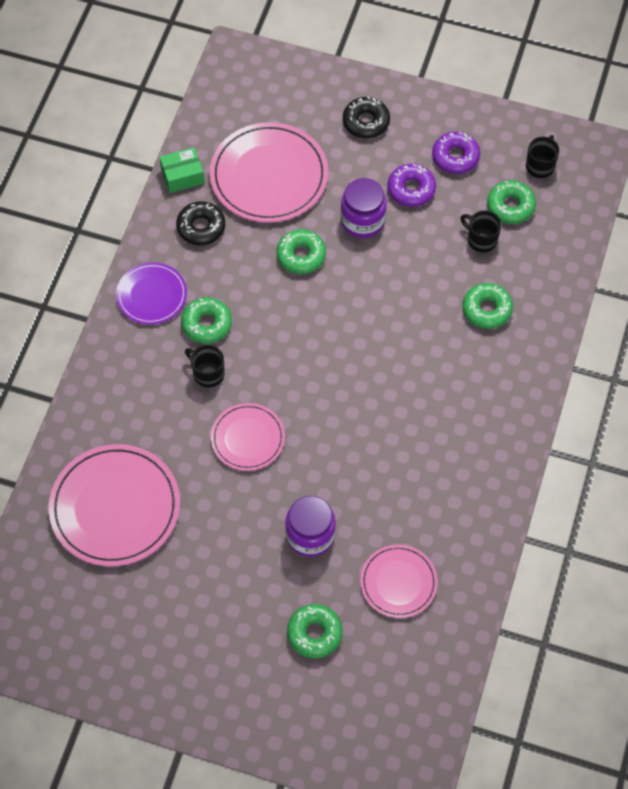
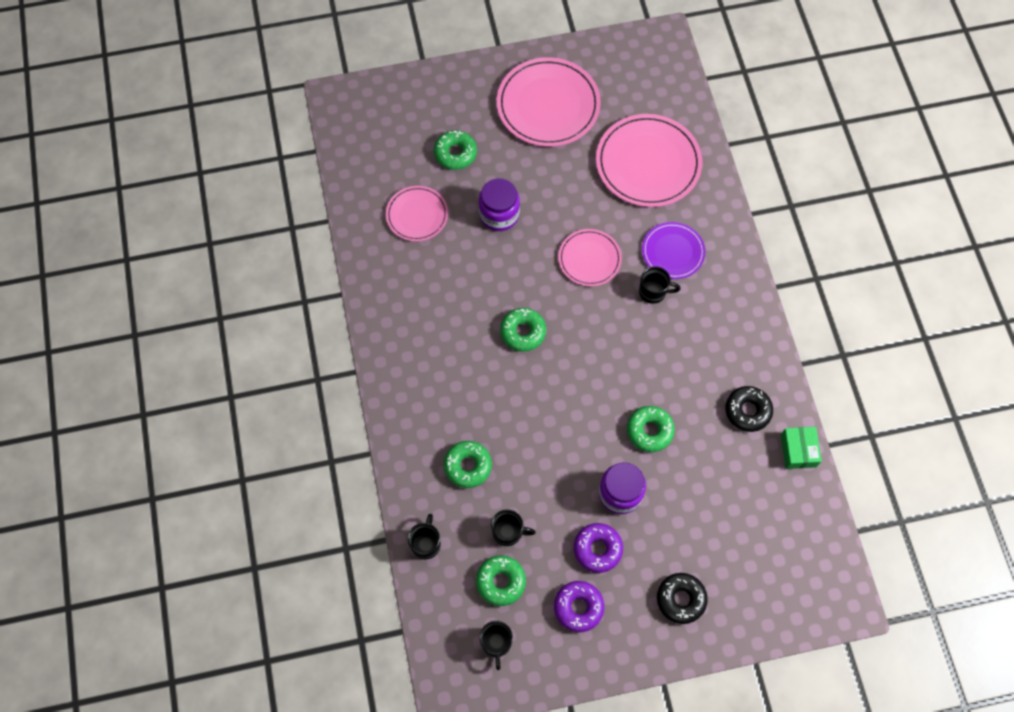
camera: 150 degrees right, 5 degrees up
(151, 295) = (742, 330): purple plate -> purple plate (673, 252)
(182, 176) = (798, 450): green box -> green box turned 45 degrees counterclockwise
(207, 324) = (682, 330): green donut -> green donut (523, 332)
(269, 176) = (727, 492): pink plate -> pink plate (548, 105)
(560, 266) = (426, 543): none -> black mug

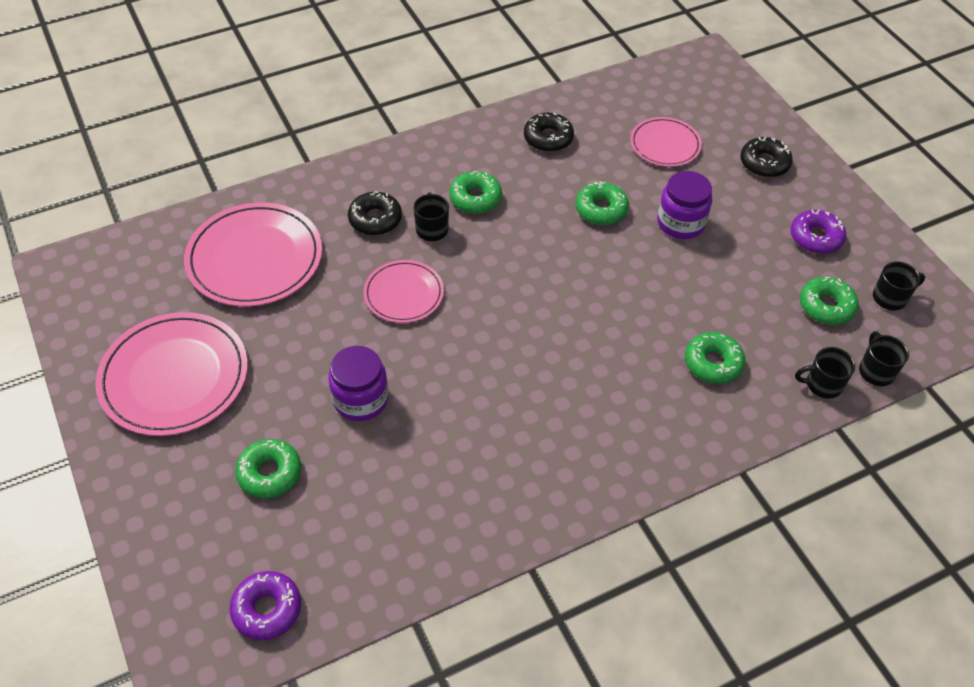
camera: 105 degrees left, 15 degrees down
(417, 215) = (381, 499): pink plate -> pink plate (665, 144)
(508, 532) = (769, 310): black mug -> black mug (876, 371)
(523, 332) = (522, 342): green donut -> green donut (475, 198)
(597, 549) = (748, 232): purple donut -> purple donut (267, 609)
(673, 252) = (375, 219): purple plate -> black donut
(798, 450) = (575, 99): green box -> none

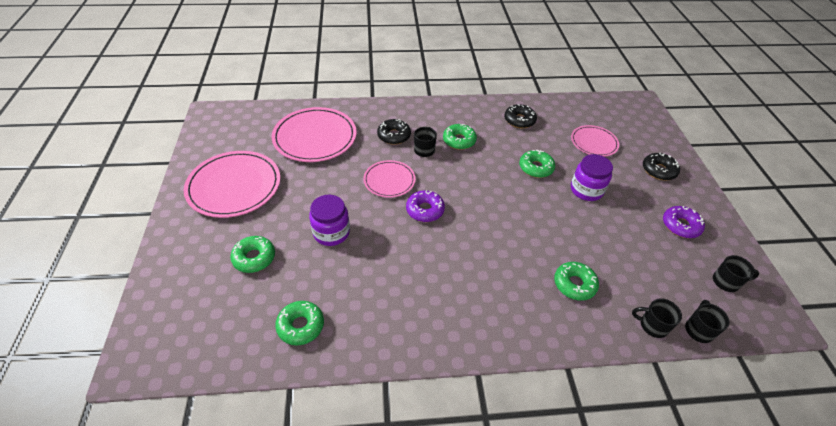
camera: 20 degrees right, 5 degrees down
(267, 609) = (203, 341): purple donut -> purple donut (425, 210)
(826, 306) = (673, 272): green donut -> green donut (301, 326)

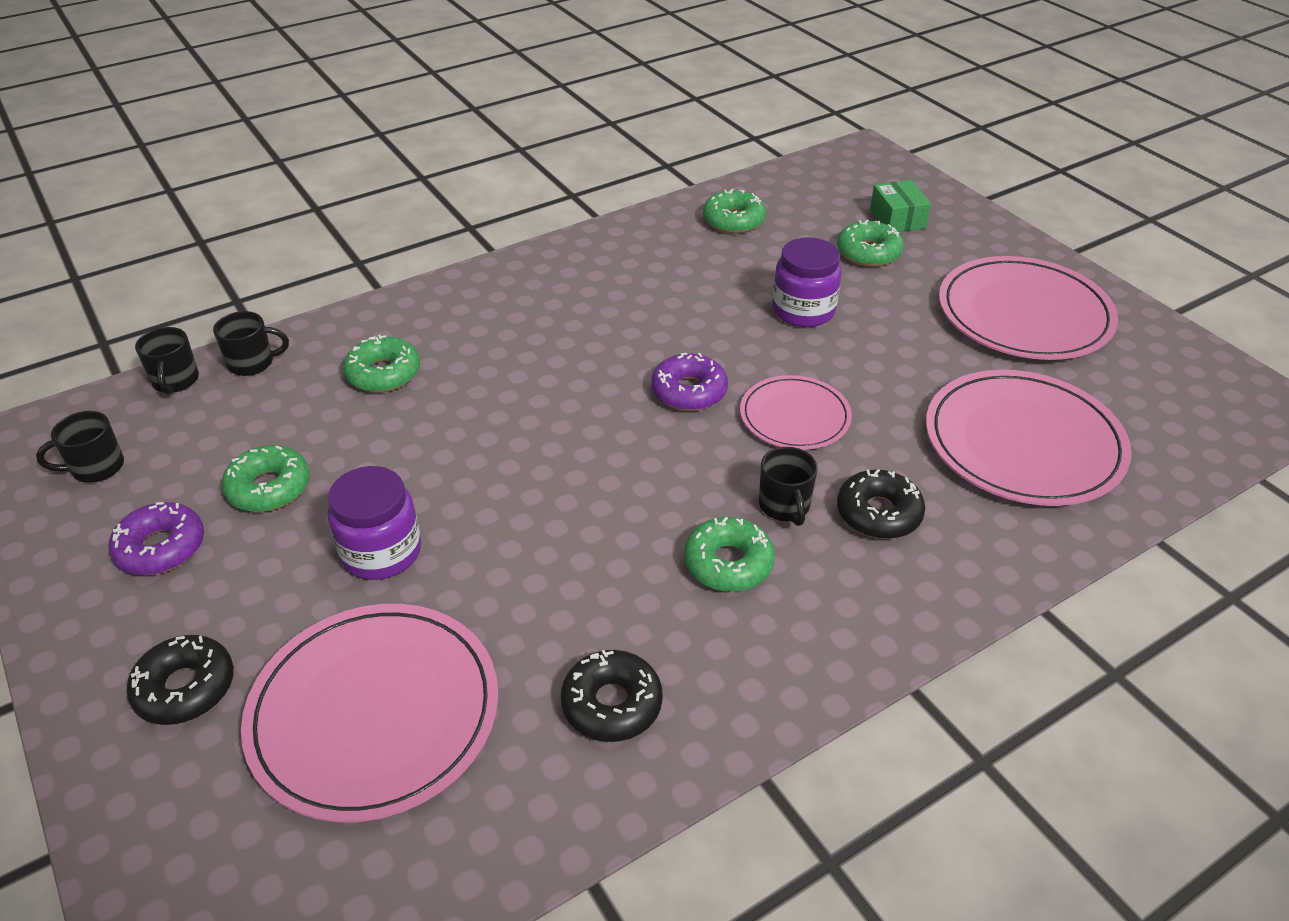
camera: 155 degrees right, 5 degrees down
(204, 278) = (897, 218): none -> green box
(536, 168) = (513, 563): green donut -> green donut (269, 488)
(594, 142) = (374, 713): pink plate -> pink plate, size x1.73

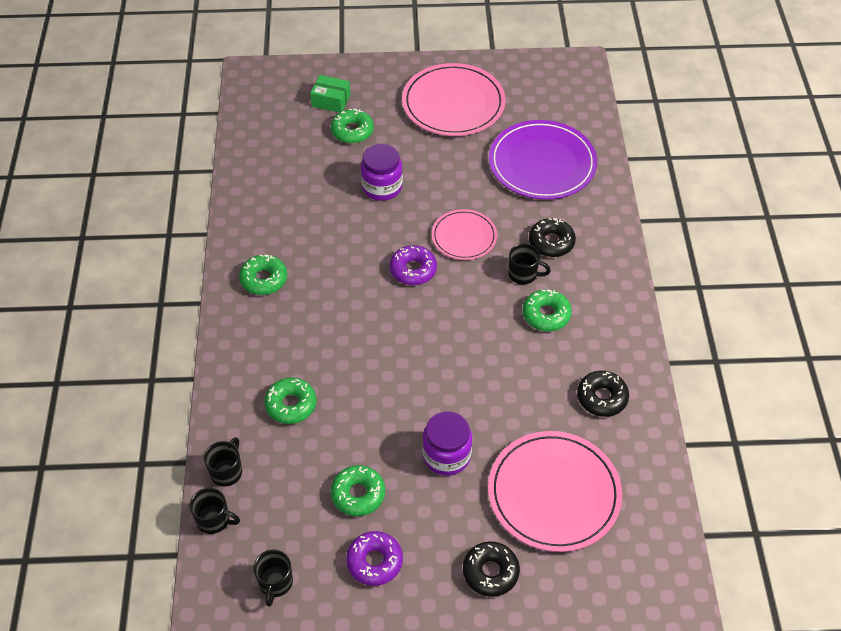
camera: 60 degrees left, 10 degrees up
(733, 220) = (270, 171): green donut -> green donut (264, 279)
(1023, 443) = (542, 163): pink plate -> purple plate

